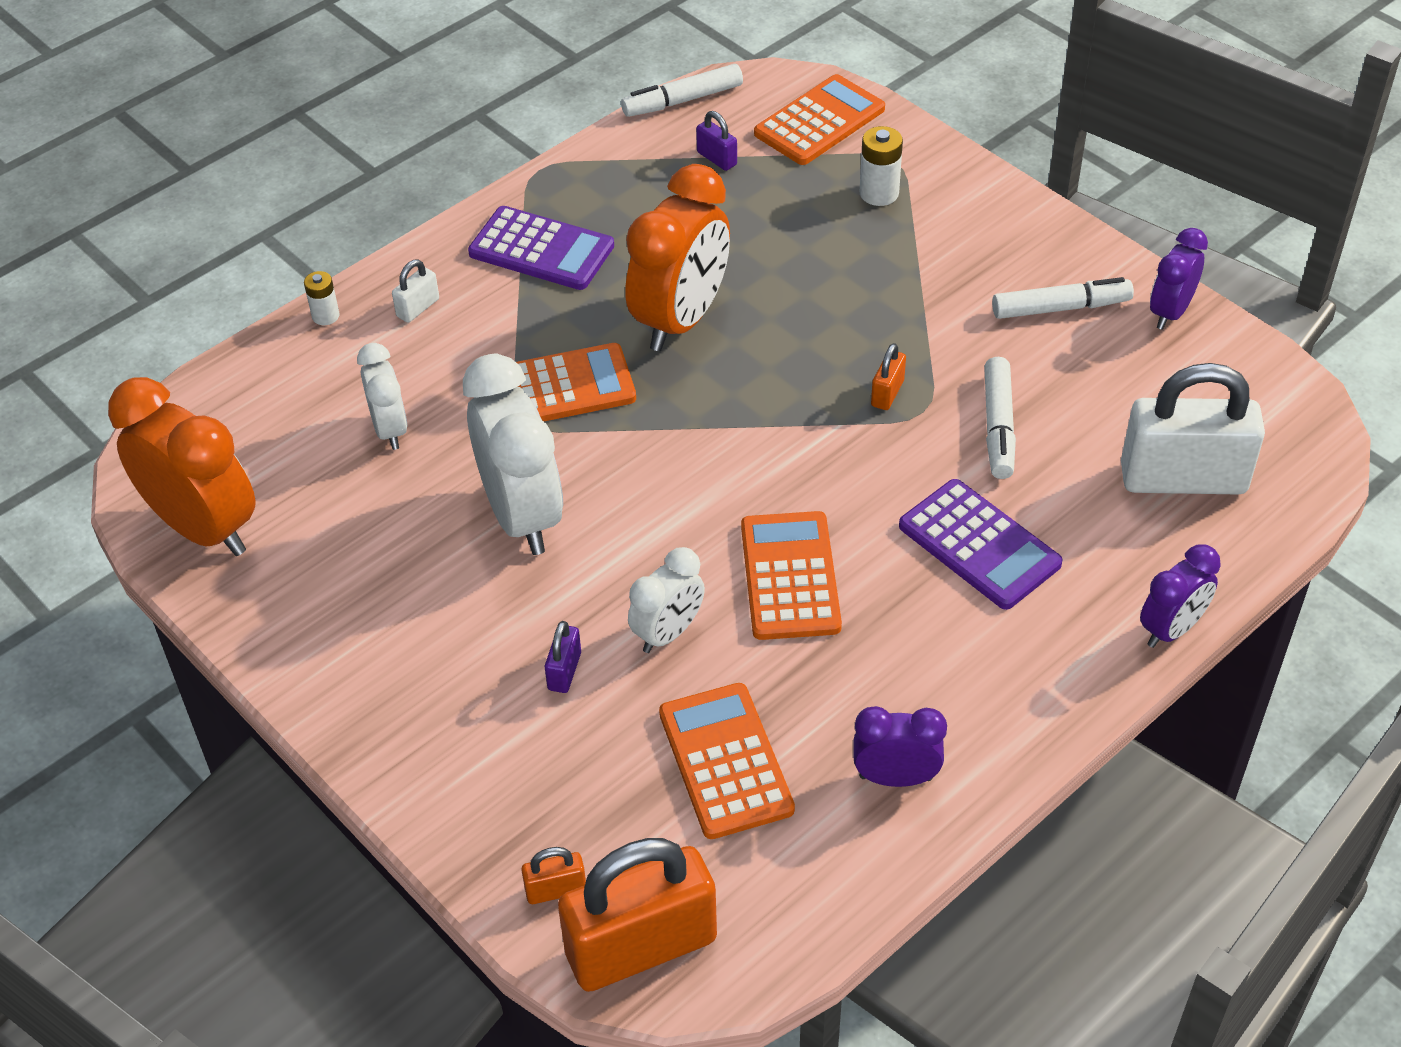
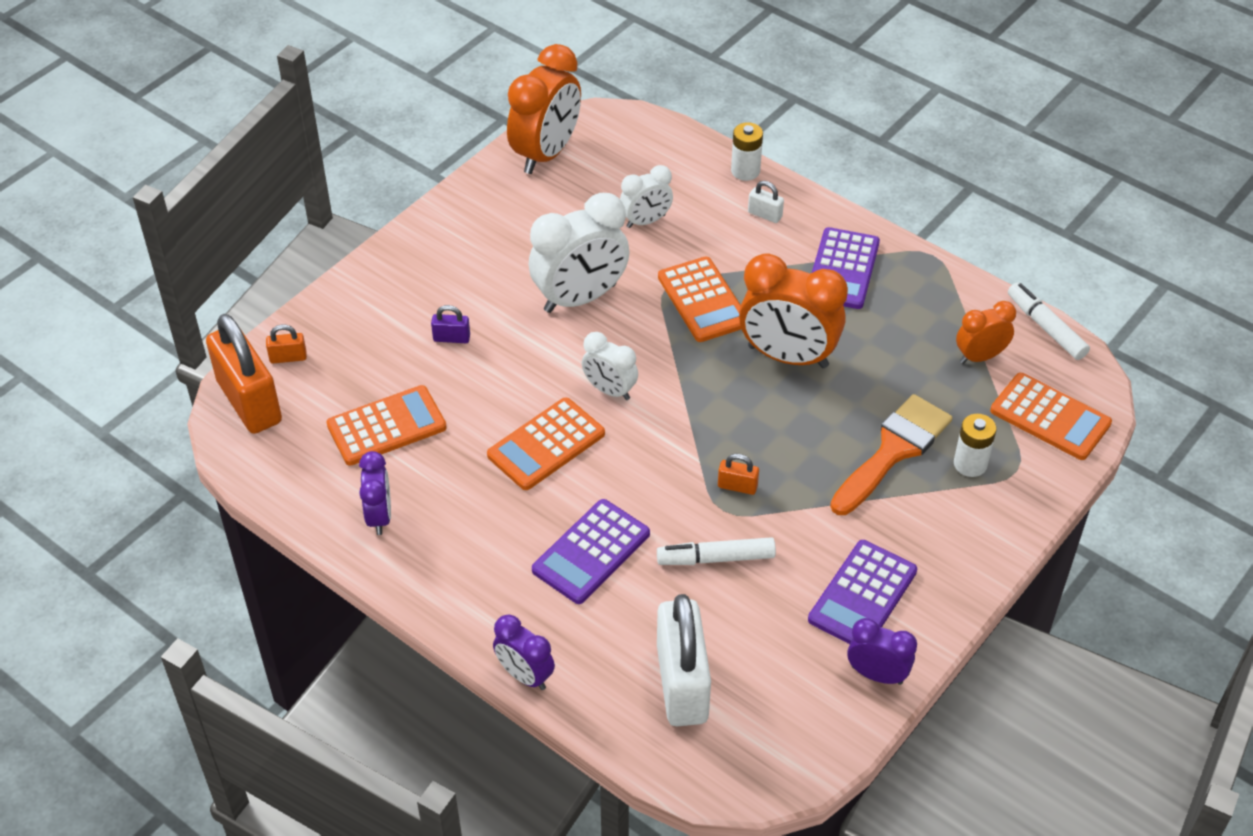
camera: 80 degrees right, 0 degrees up
(325, 316) = (745, 171): white battery -> white battery, size x1.50
(556, 890) = (288, 357): orange padlock -> orange padlock turned 75 degrees counterclockwise
(668, 633) = (488, 385): white clock -> white clock (610, 390)
(717, 158) = (980, 357): purple padlock -> orange clock
(790, 576) = (546, 445): orange calculator -> orange calculator turned 150 degrees clockwise
(850, 251) = (893, 450): none -> orange brush
(1060, 308) = (862, 595): white marker -> purple calculator

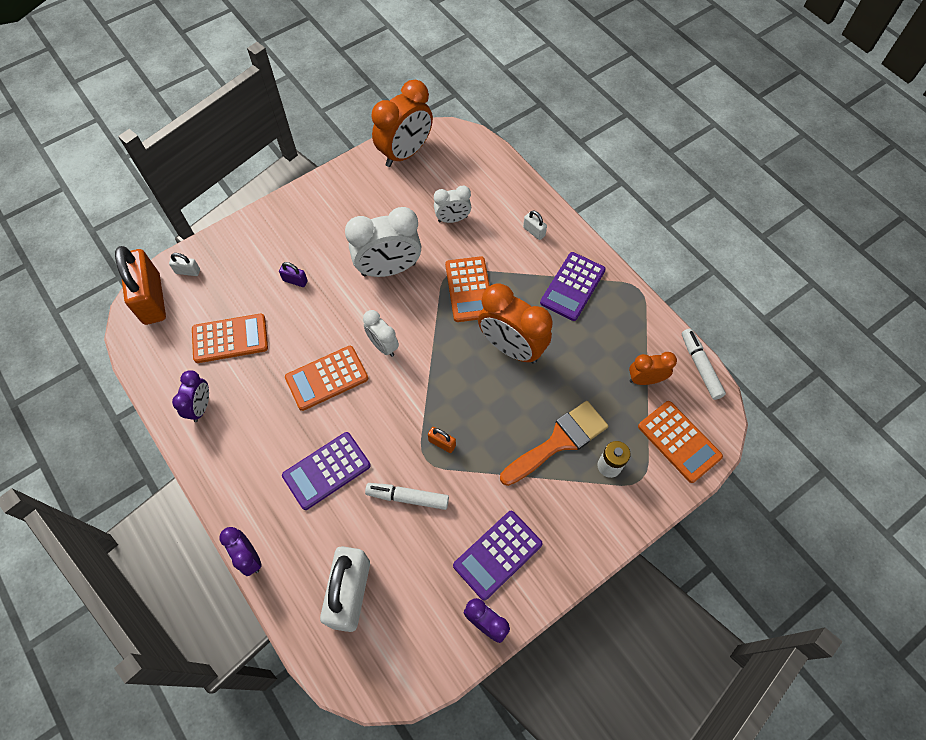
camera: 15 degrees right, 15 degrees up
(288, 357) = (188, 271): orange padlock -> white padlock
(745, 171) = (532, 194): white battery -> none

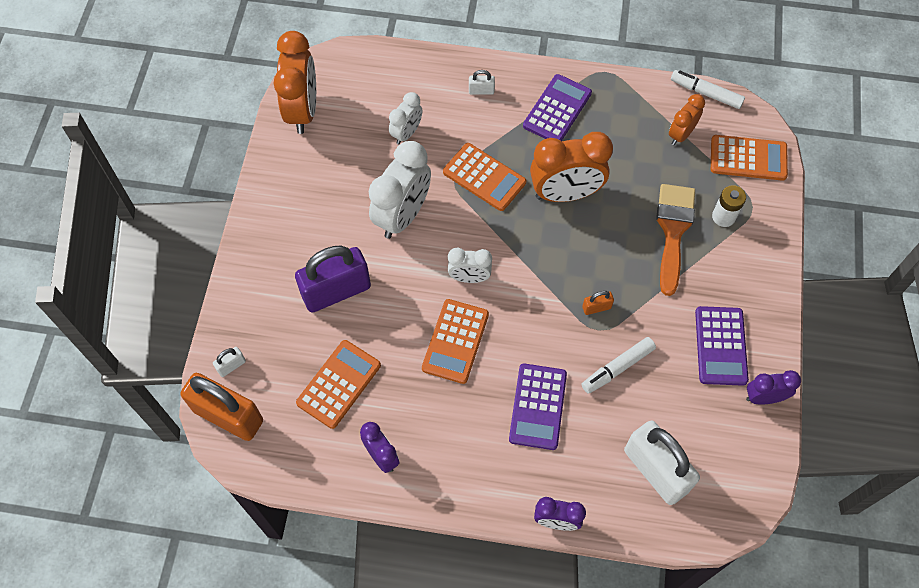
camera: 45 degrees left, 0 degrees up
(295, 281) = (336, 291): purple padlock -> purple padlock, size x2.41
(572, 286) = (557, 109): purple calculator -> purple calculator turned 135 degrees counterclockwise

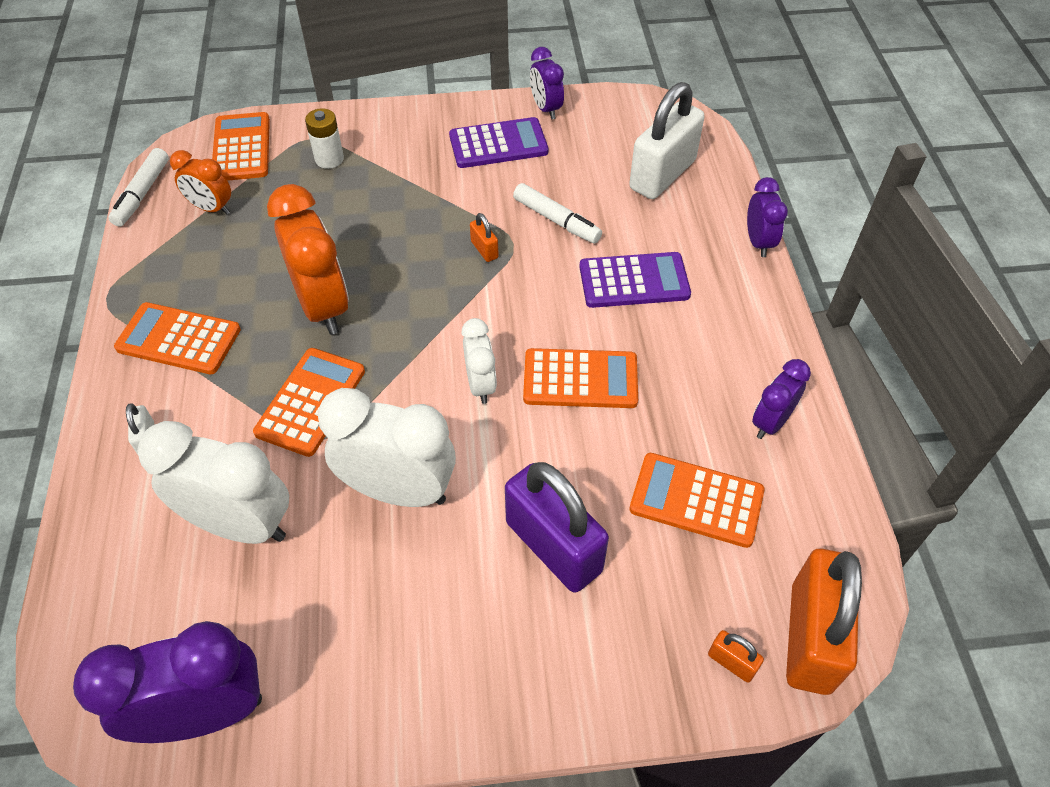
camera: 105 degrees left, 10 degrees down
(231, 366) = (731, 662): white padlock -> orange padlock
(302, 111) = (205, 713): orange clock -> purple clock
(406, 133) = (240, 524): white clock -> white clock, size x1.81
(557, 109) = (179, 339): purple calculator -> orange calculator
(673, 231) = (358, 198): orange brush -> none

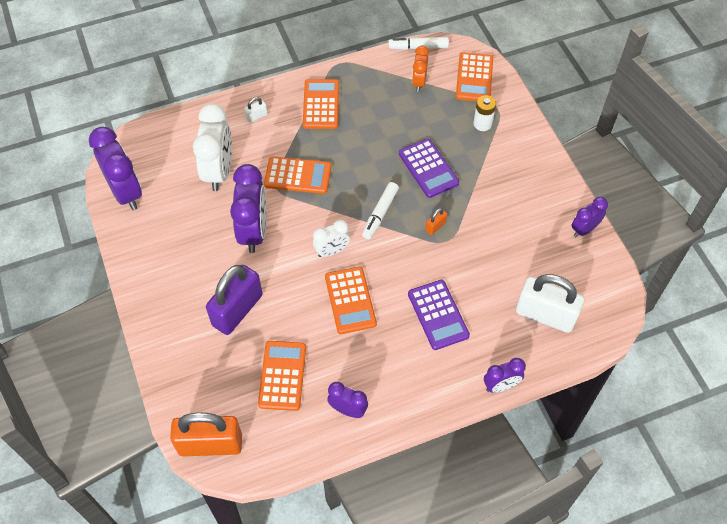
camera: 75 degrees right, 5 degrees up
(242, 148) = (474, 77): orange calculator -> orange calculator turned 120 degrees clockwise
(323, 306) = (364, 159): orange clock -> none
(398, 491) = (253, 231): white clock -> purple clock
(498, 144) = (535, 210): purple calculator -> purple calculator (428, 168)
(556, 220) = (476, 260): white marker -> white marker (380, 214)
(731, 662) = (189, 406): orange padlock -> none

